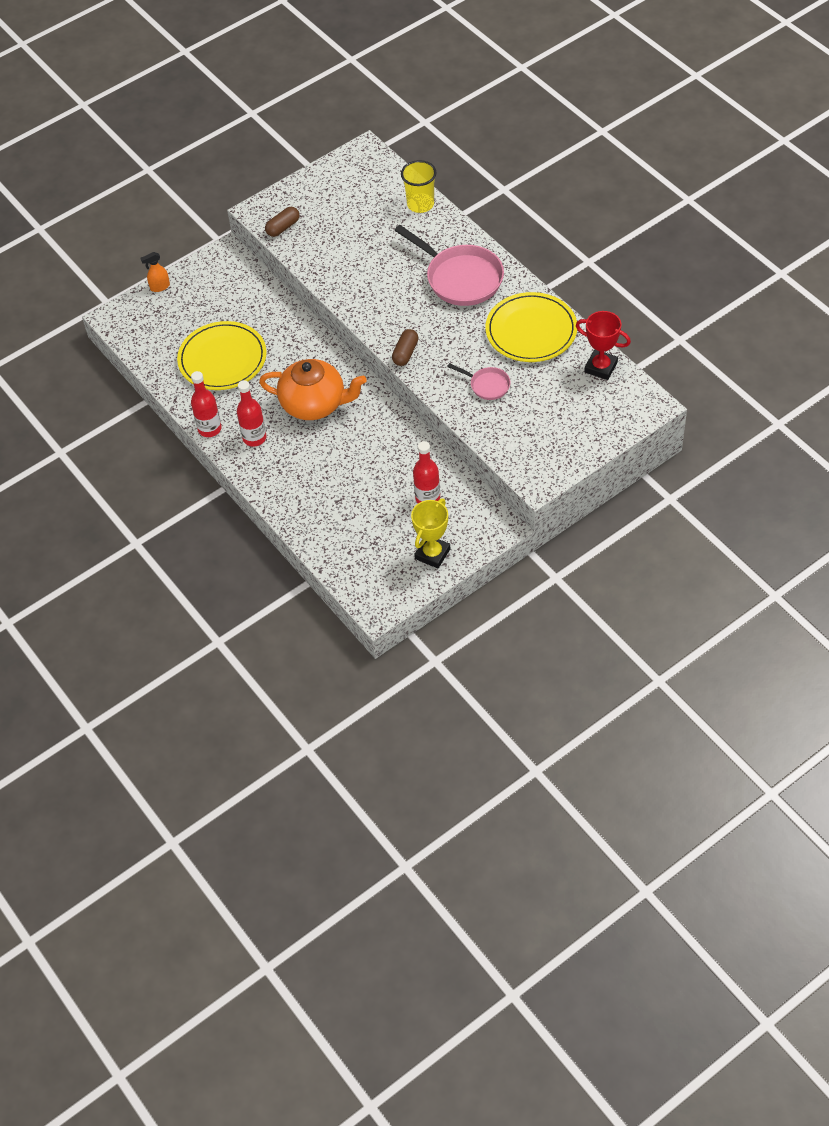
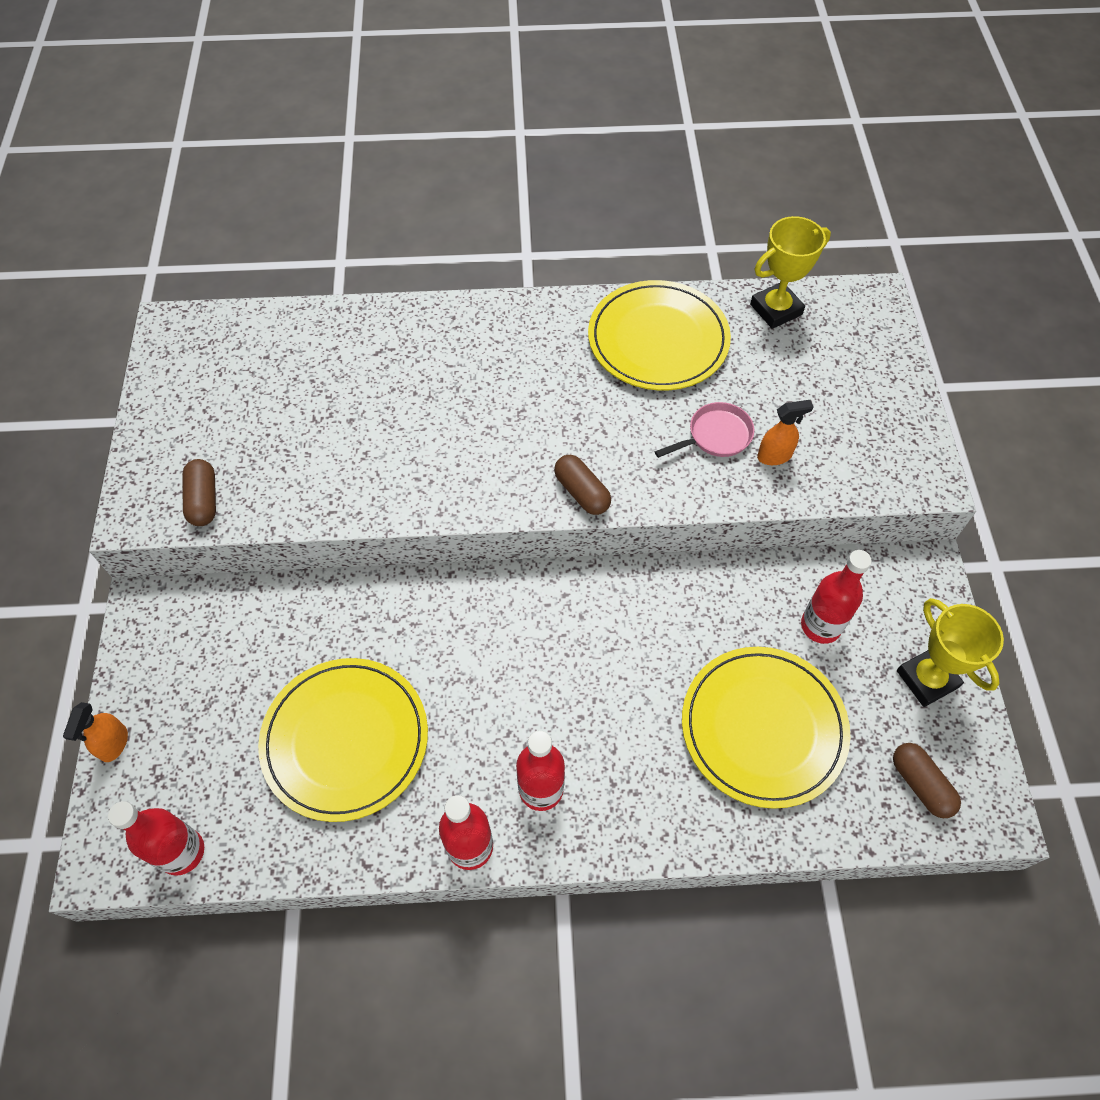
camera: 60 degrees left, 5 degrees up
(134, 339) = (182, 852): none -> red bottle
(314, 404) = (541, 665): orange teapot -> none
(351, 502) = (763, 727): none -> yellow plate
(370, 575) = (920, 784): none -> brown capsule
(420, 204) = (332, 325): yellow cup -> none
(460, 278) = (502, 358): pink pan -> none
(495, 414) = (774, 456): none -> orange spray bottle
(601, 367) = (776, 309): red trophy -> yellow trophy

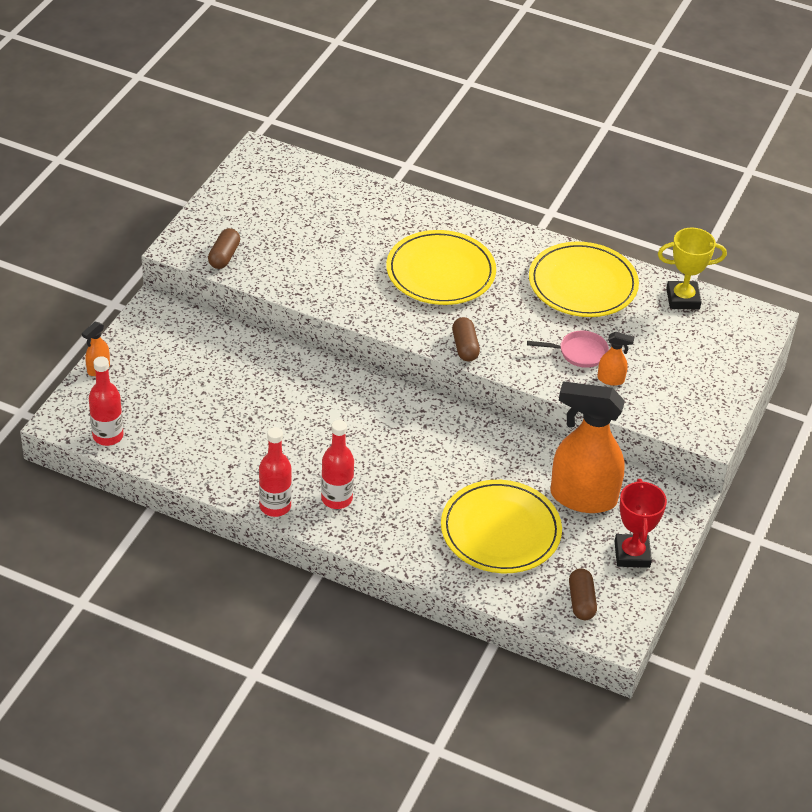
camera: 25 degrees right, 15 degrees down
(345, 740) = (234, 424): yellow plate -> yellow plate (440, 272)
(820, 626) = (582, 497): red bottle -> orange spray bottle
(927, 679) = (632, 554): yellow trophy -> red trophy

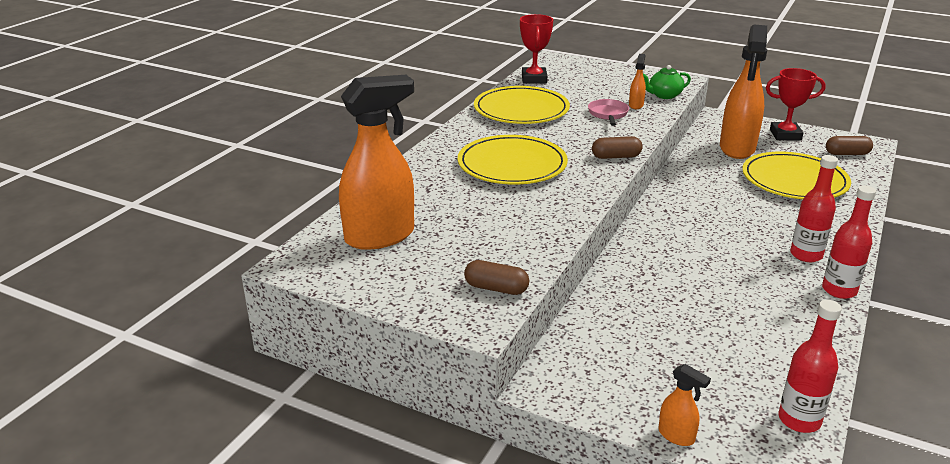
camera: 85 degrees left, 15 degrees down
(302, 194) = (380, 236): none -> orange spray bottle
(648, 409) = (664, 95): none -> green teapot
(683, 299) = (534, 79): yellow trophy -> red trophy

